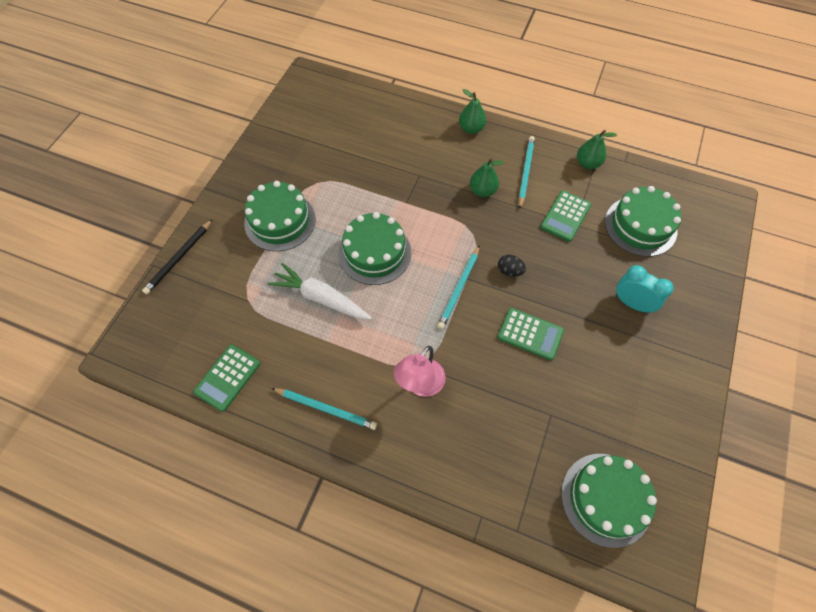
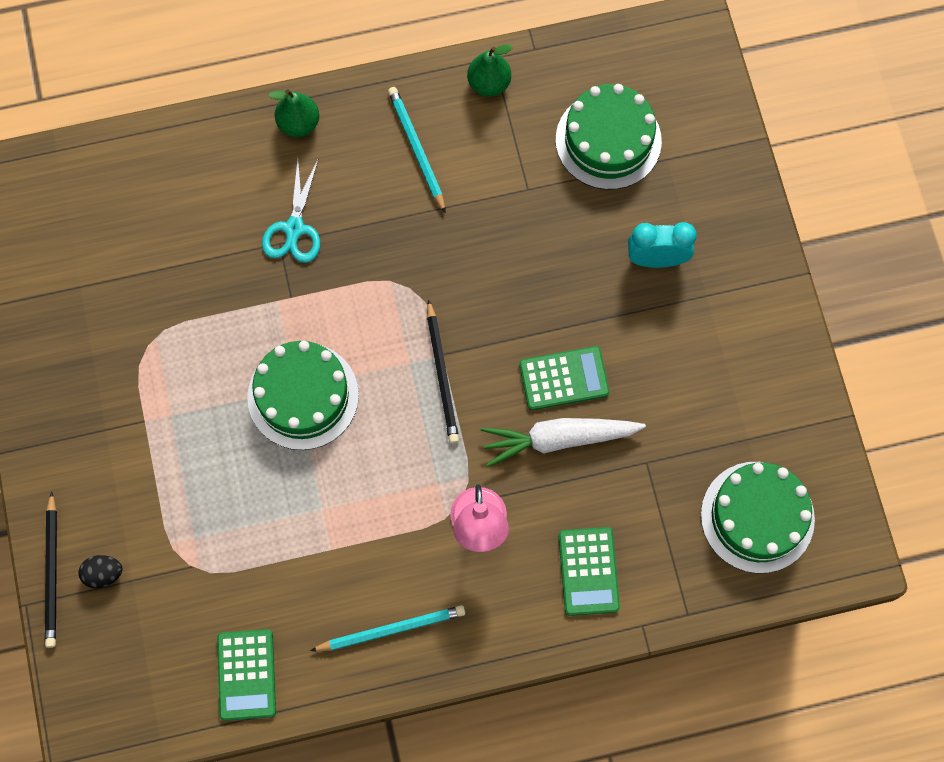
camera: 35 degrees left, 10 degrees up
(280, 221) = (144, 433): green cake -> none
(321, 298) = (281, 501): white carrot -> white carrot (559, 439)
(432, 173) = (294, 228): none -> turquoise scissors
(459, 288) = (442, 375): turquoise pencil -> black pencil
(482, 191) = (379, 214): green pear -> none
(509, 271) = (488, 310): black egg -> black egg (103, 574)
(565, 216) = (508, 185): green calculator -> green calculator (588, 571)

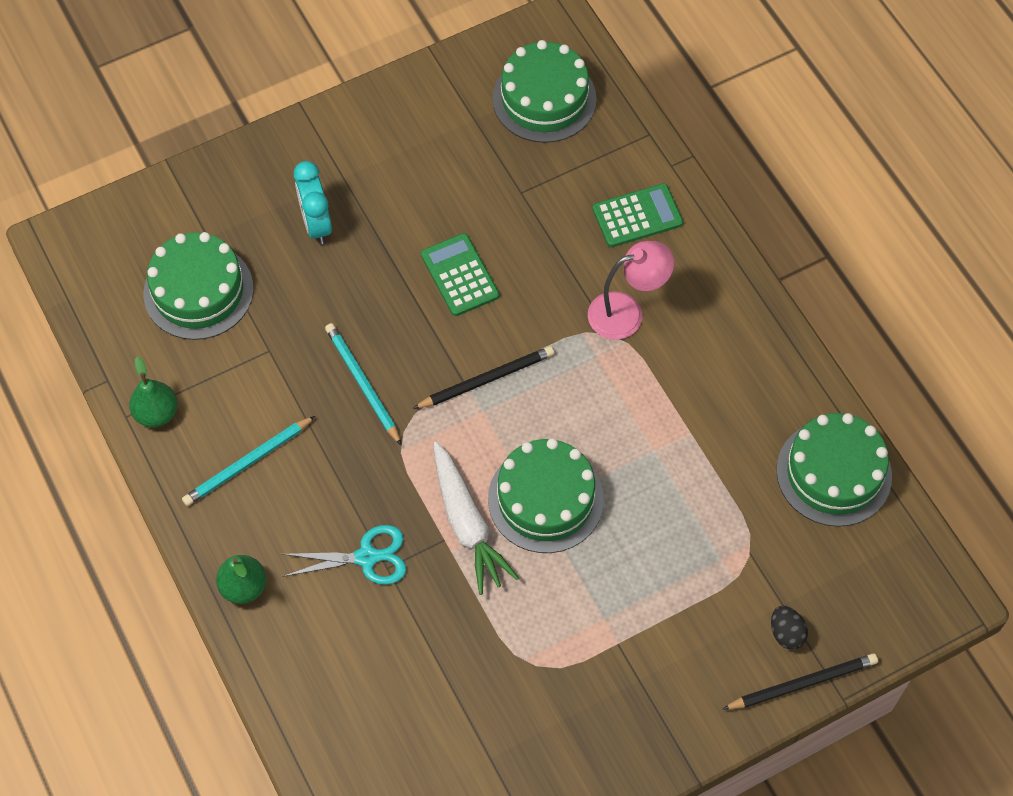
camera: 105 degrees left, 10 degrees down
(246, 675) = (834, 473): green calculator -> green cake
(391, 629) = (746, 361): turquoise pencil -> turquoise pencil (362, 384)
(559, 439) = (520, 266): white carrot -> white carrot (467, 524)

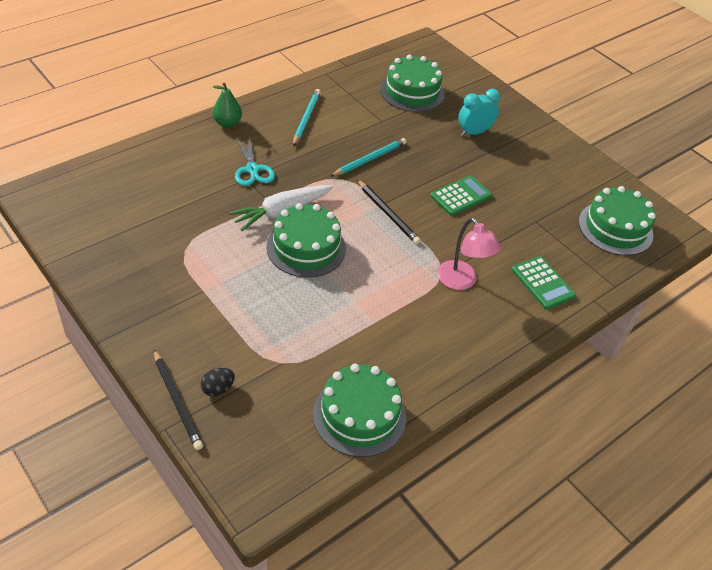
camera: 75 degrees right, 15 degrees down
(156, 413) = (330, 84): green pear -> none
(248, 463) = (306, 118): turquoise pencil -> turquoise pencil turned 60 degrees clockwise

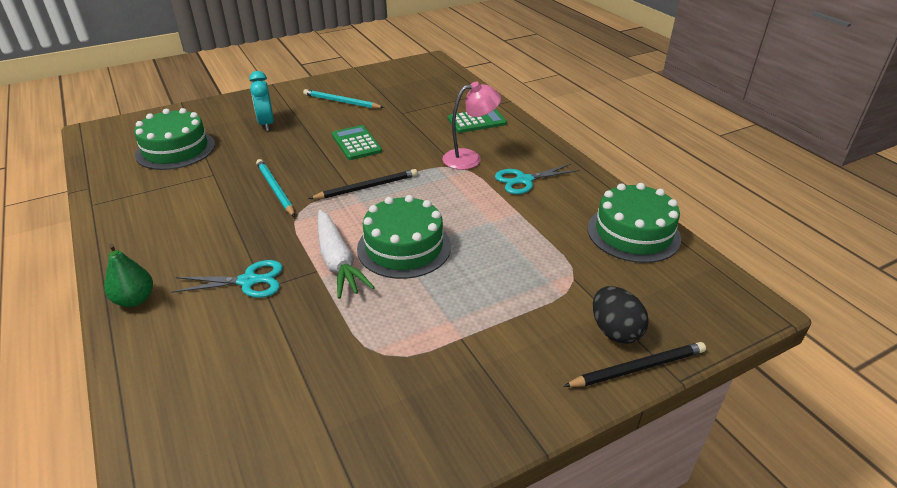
camera: 75 degrees left, 10 degrees down
(218, 389) = (615, 331): black egg -> black egg, size x1.53
(306, 118) = (172, 228): turquoise pencil -> turquoise pencil (341, 102)
(432, 326) = (524, 180): none -> turquoise scissors
(615, 228) = (420, 82): green cake -> none

